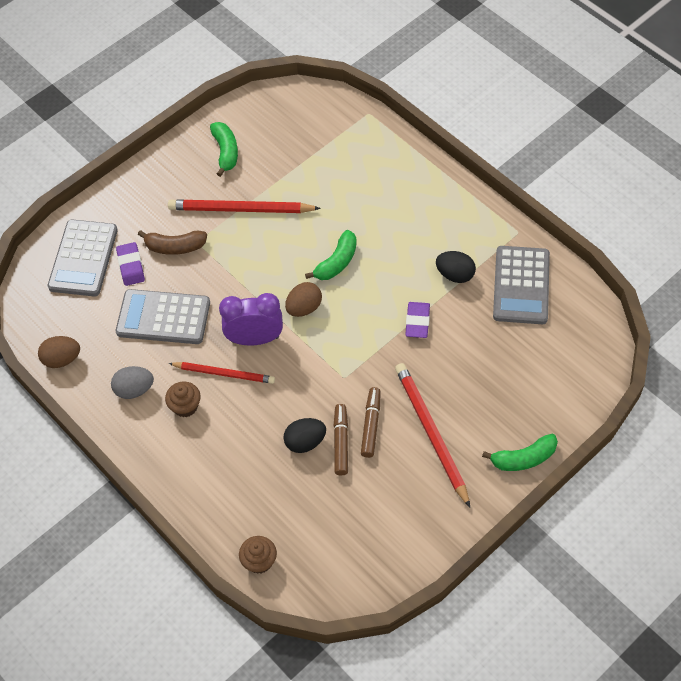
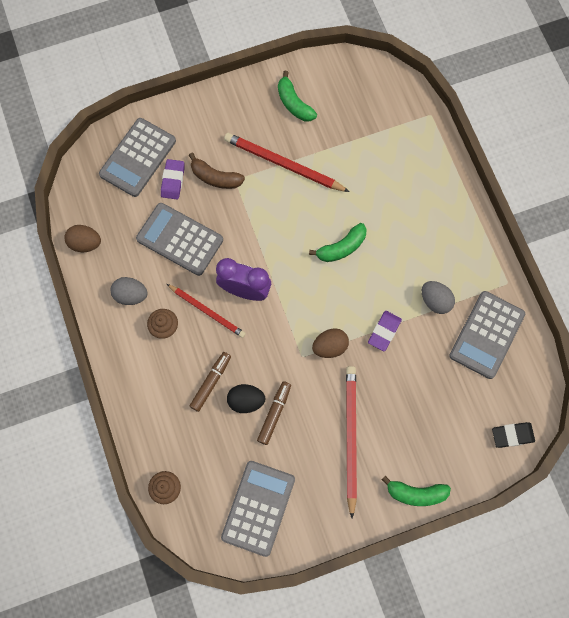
camera: 20 degrees right, 15 degrees up
(226, 152) = (294, 103): green banana -> green banana turned 135 degrees clockwise
(304, 308) = (296, 279): brown egg -> brown egg (330, 347)
(367, 539) = (258, 508): none -> grey calculator
(371, 425) = (305, 409): brown marker -> brown marker (211, 382)
(455, 275) = (435, 301): black egg -> grey egg
(592, 366) = (512, 435): none -> black eraser

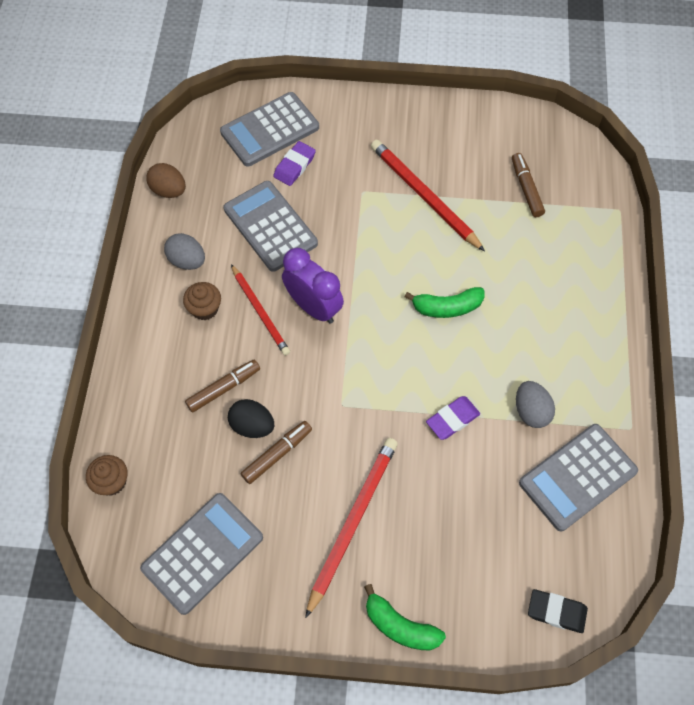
camera: 25 degrees right, 10 degrees down
(215, 177) = (342, 180): brown banana -> none
(294, 103) = (466, 141): green banana -> none
(330, 347) = (379, 408): brown egg -> none
(356, 126) = (526, 188): none -> brown marker

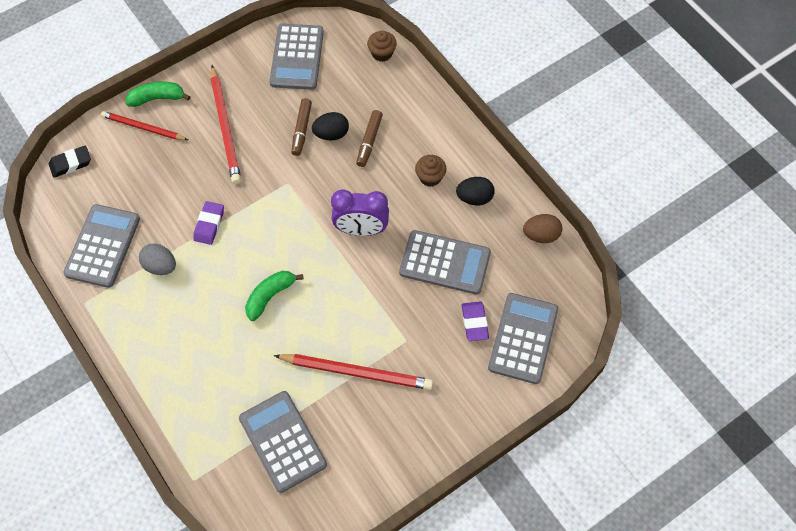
camera: 140 degrees right, 0 degrees up
(187, 261) = (474, 198): grey egg -> black egg
(260, 311) = (393, 201): red pencil -> red pencil (143, 128)
(526, 188) = (282, 441): brown marker -> grey calculator

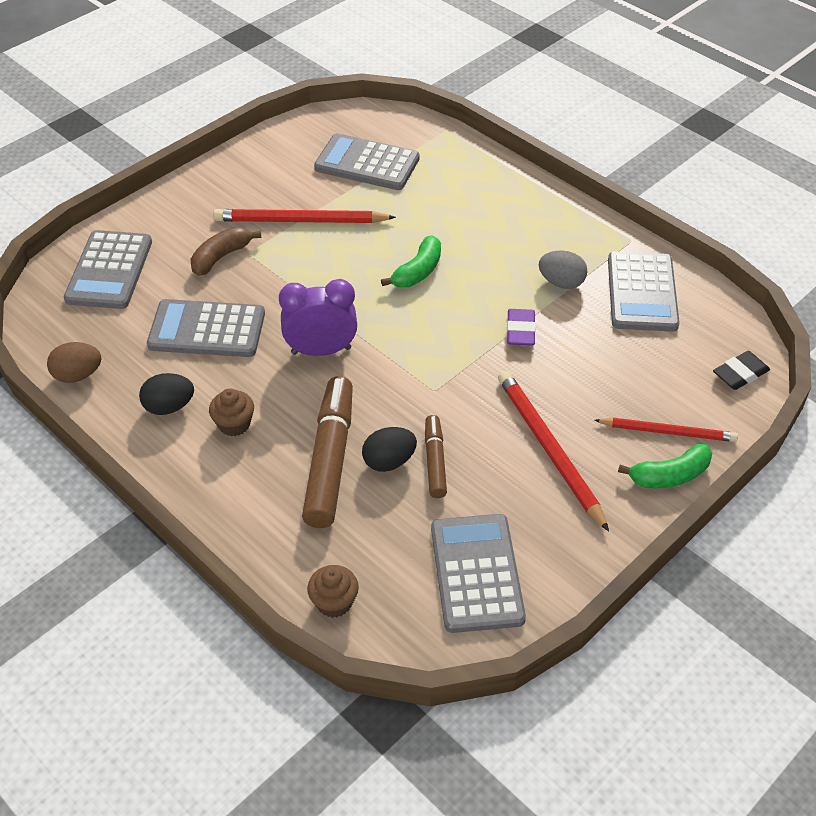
camera: 170 degrees right, 15 degrees down
(282, 441) = (367, 163): grey calculator -> grey calculator turned 150 degrees clockwise
(369, 141) = (330, 459): brown marker -> brown marker, size x1.82
(429, 339) = (221, 257): none -> brown banana
(474, 322) = (167, 278): purple eraser -> none

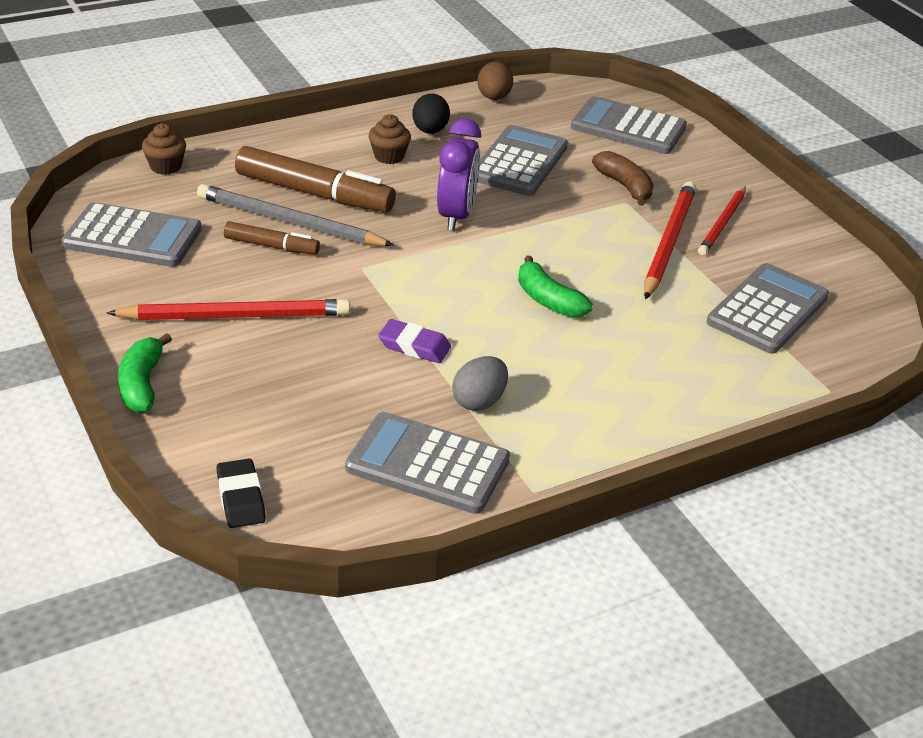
camera: 105 degrees right, 10 degrees down
(389, 461) = (289, 222): black egg -> grey pencil
(667, 432) = (198, 404): red pencil -> red pencil (722, 223)

